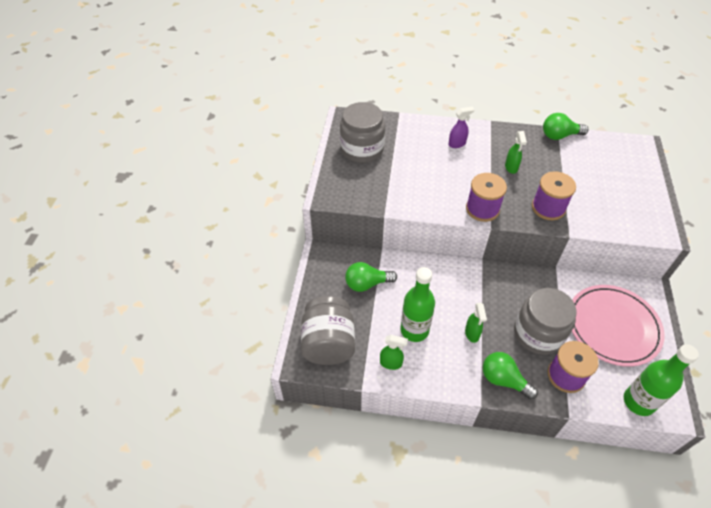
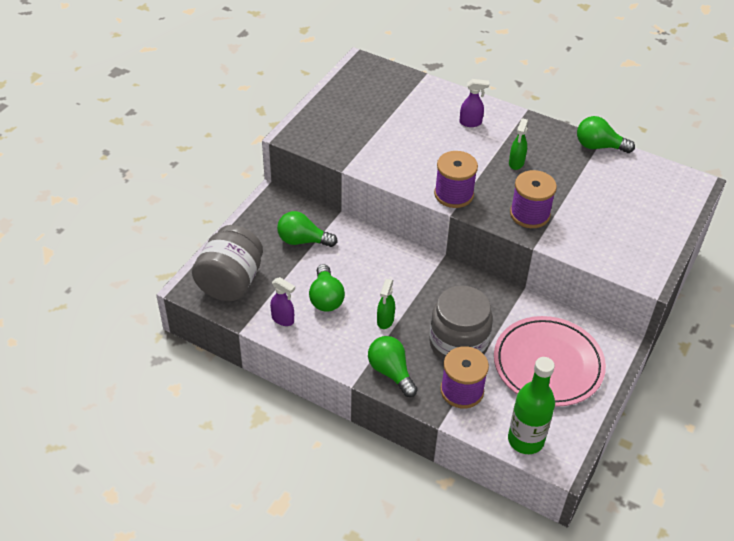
camera: 20 degrees right, 5 degrees down
(362, 149) = (360, 100): grey jar -> none
(391, 363) = (283, 319): green spray bottle -> purple spray bottle
(414, 330) = (326, 298): green bottle -> green light bulb

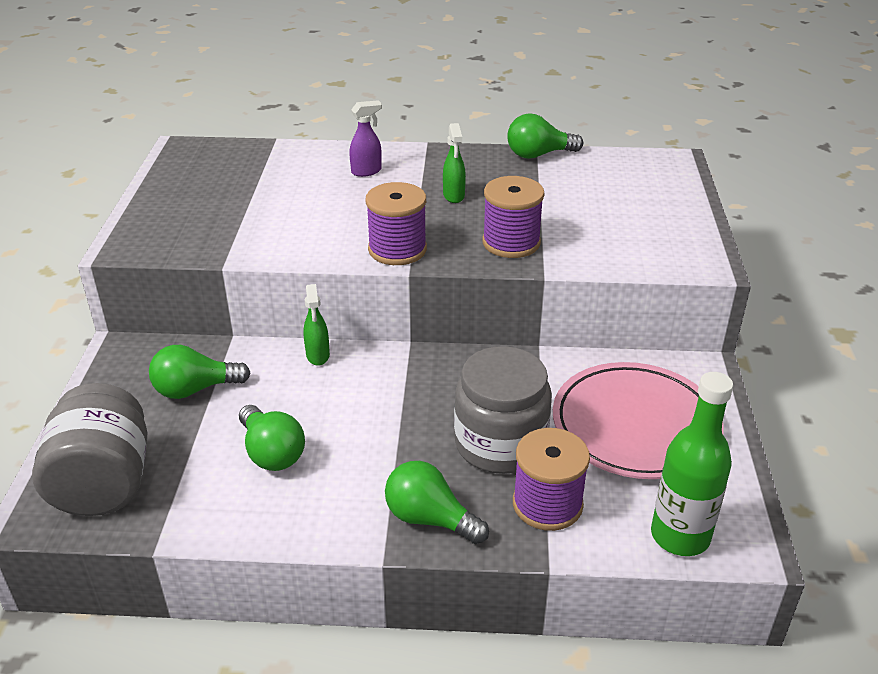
camera: 25 degrees left, 10 degrees down
(283, 319) = (219, 507): purple spray bottle -> none
(385, 321) = (378, 451): green spray bottle -> green spray bottle (318, 356)

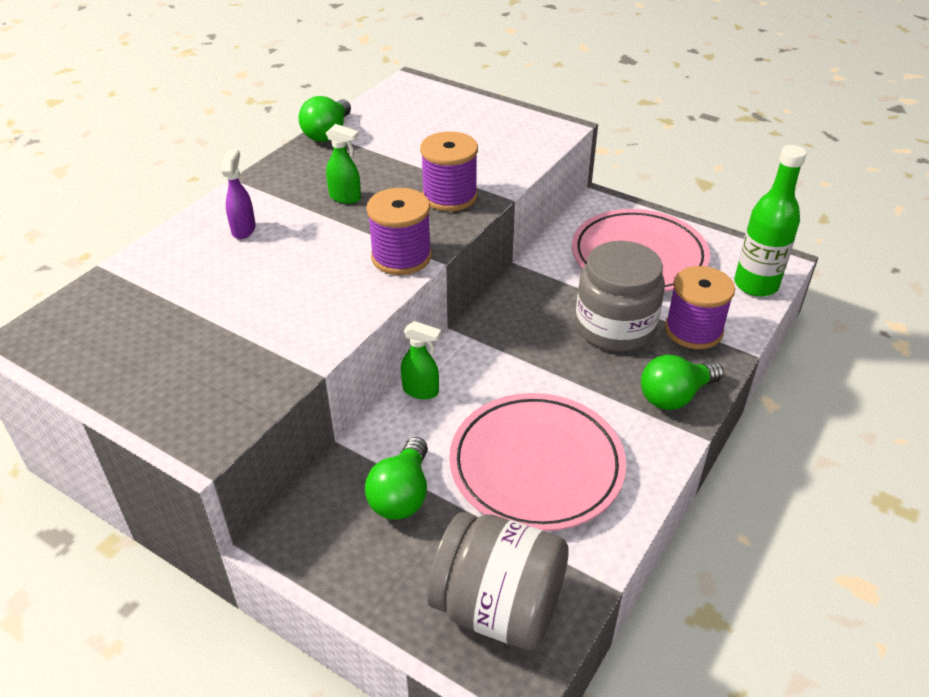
camera: 60 degrees left, 5 degrees up
(272, 453) = (536, 465): green light bulb -> pink plate

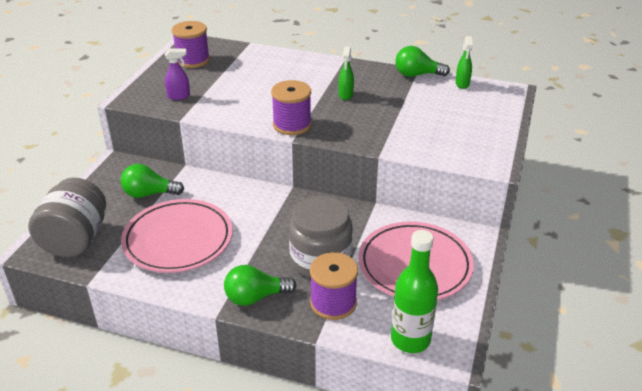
camera: 75 degrees right, 5 degrees down
(244, 229) = (297, 71): purple spray bottle -> purple spray bottle (179, 96)
(421, 391) = (231, 186): green spray bottle -> green spray bottle (462, 84)
(449, 196) = (368, 131): purple spool -> purple spool (193, 60)
(675, 396) = (255, 297): green light bulb -> green light bulb turned 60 degrees counterclockwise

